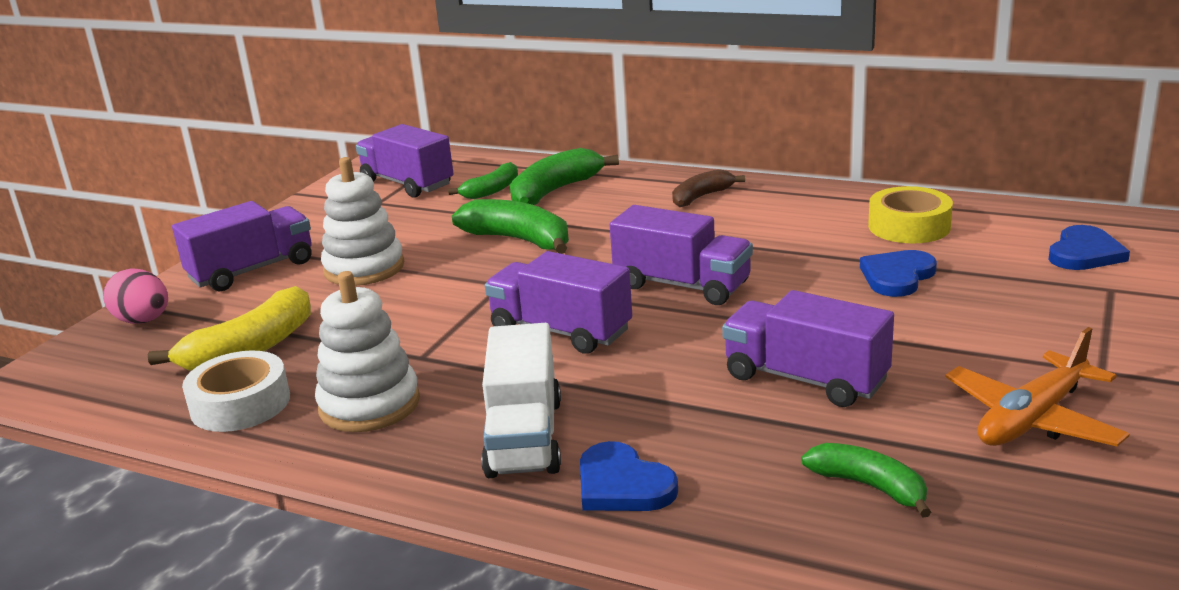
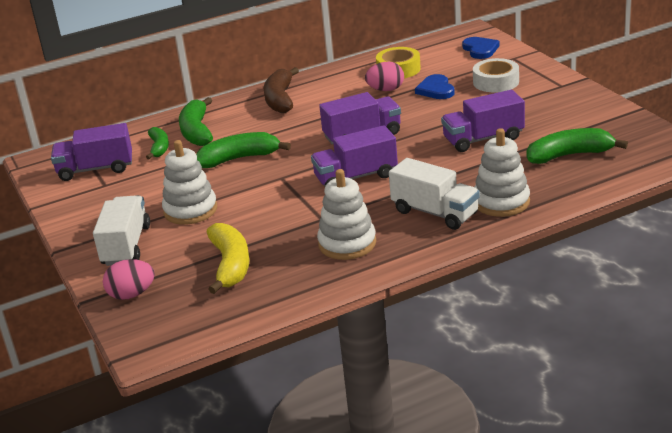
camera: 50 degrees left, 5 degrees up
(240, 404) = (289, 280): white tape -> white tape (496, 82)
(252, 270) = (126, 246): purple truck -> white truck
(622, 484) = (501, 202): blue heart -> white stacking toy
(701, 197) = (280, 99): brown banana -> brown banana, size x1.59
(835, 244) = (386, 90): none -> pink egg
(869, 486) = (569, 155): green banana -> green banana, size x1.59
(1032, 419) = (572, 110): orange plane -> none

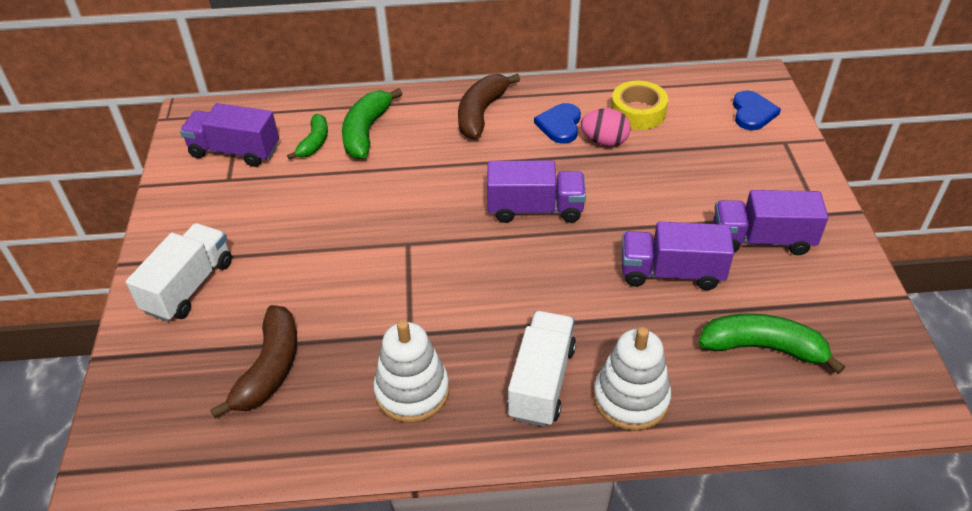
camera: 20 degrees right, 15 degrees up
(132, 294) = (146, 370): pink egg -> none
(190, 210) = (284, 257): white stacking toy -> none
(230, 265) = (270, 369): yellow banana -> brown banana
(239, 158) = (382, 193): green banana -> none
(356, 177) = (488, 278): purple truck -> purple truck (762, 240)
(435, 212) = (541, 382): white truck -> white truck turned 135 degrees counterclockwise
(436, 90) = (662, 163): blue heart -> blue heart (560, 125)
(496, 82) = (741, 176): white tape -> none

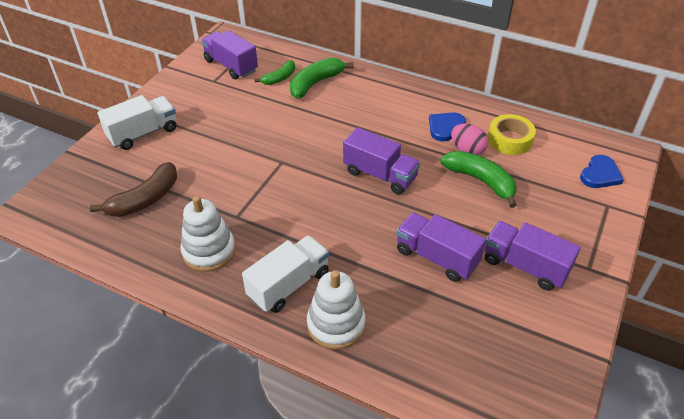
camera: 30 degrees right, 0 degrees up
(481, 113) = (398, 99): brown banana -> none
(763, 348) = (458, 339): green banana -> green banana (481, 181)

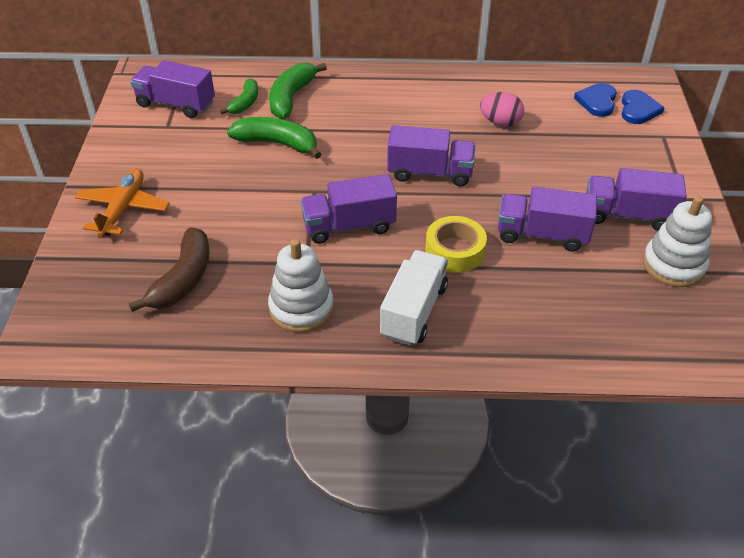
camera: 25 degrees left, 0 degrees up
(143, 133) = (123, 209): white truck -> orange plane
(288, 198) = (349, 226): none -> purple truck
(336, 324) = (489, 332): white stacking toy -> white stacking toy (673, 265)
(445, 127) = (463, 106): blue heart -> blue heart (597, 101)
(481, 181) = (534, 148): green banana -> green banana (277, 143)
(510, 140) = (534, 101): yellow tape -> yellow tape (455, 251)

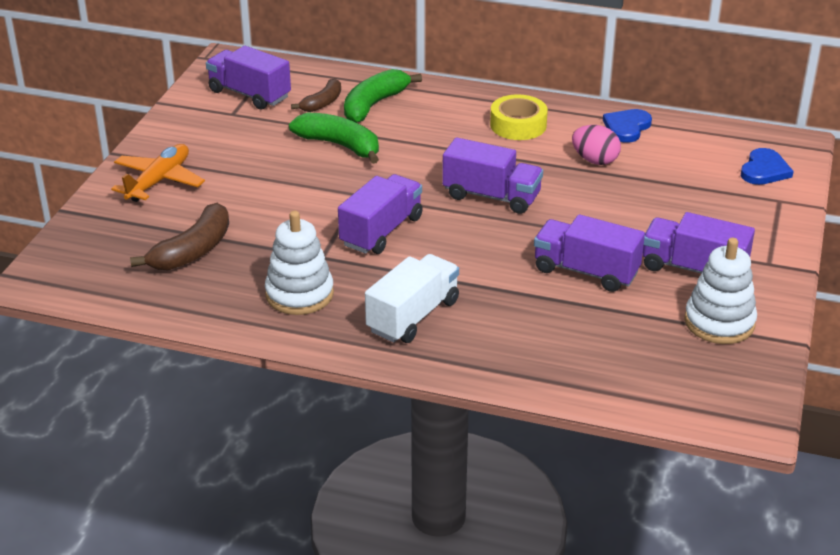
camera: 15 degrees right, 10 degrees down
(245, 103) = (322, 103): green banana -> brown banana
(349, 226) = (381, 231): purple truck -> purple truck turned 120 degrees clockwise
(455, 251) = (483, 271): yellow tape -> yellow tape (518, 125)
(597, 101) = (719, 155): blue heart -> blue heart (627, 127)

